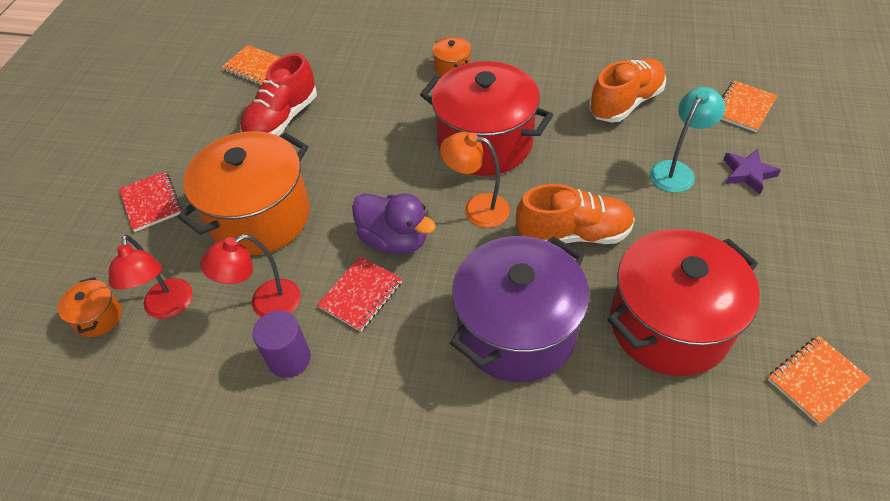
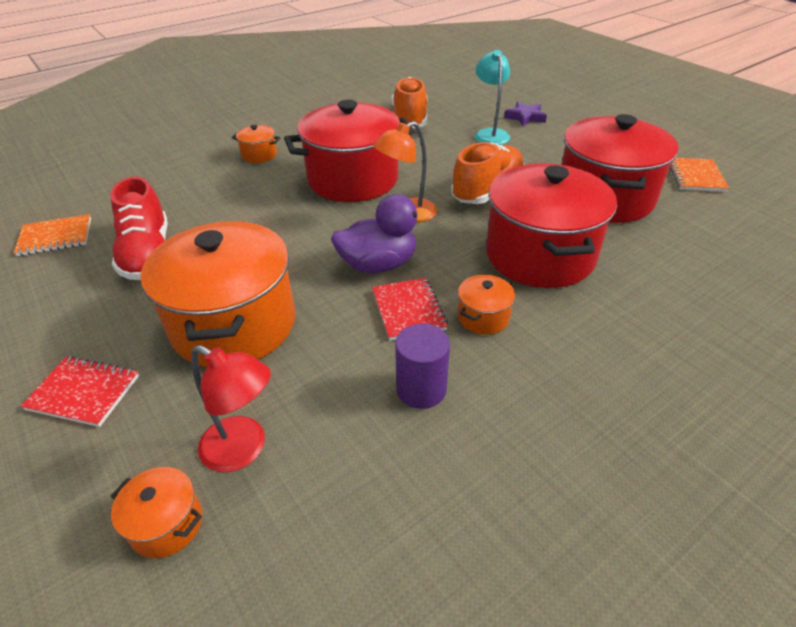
camera: 50 degrees left, 10 degrees down
(266, 304) = (340, 373): red lamp -> none
(397, 344) = (483, 317): none -> orange pot
(516, 331) = (540, 255): purple pot -> red pot
(743, 108) = (475, 93): orange notebook -> none

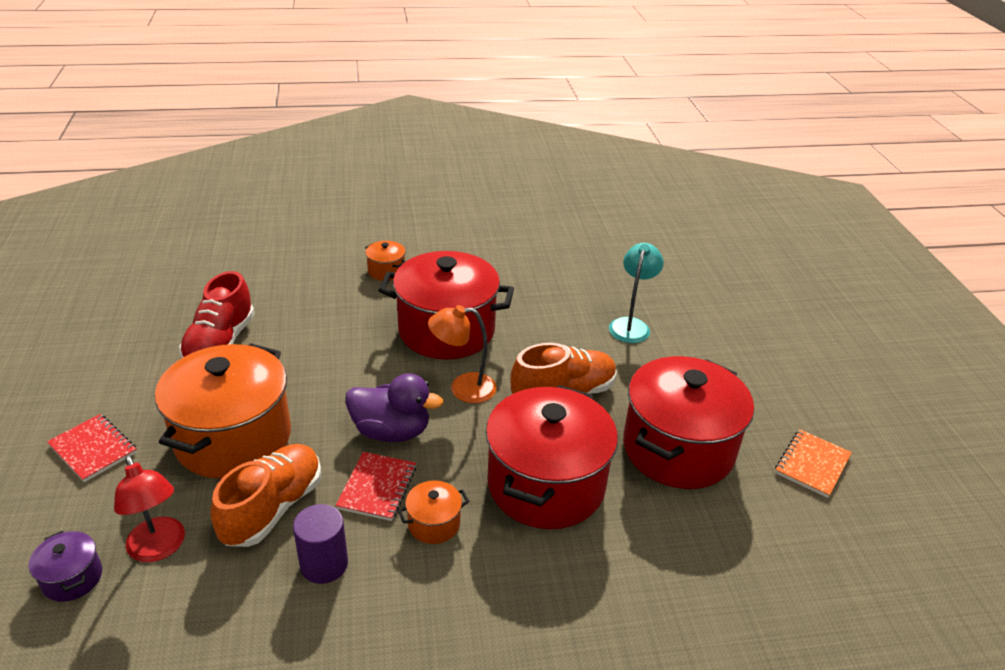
camera: 25 degrees right, 5 degrees down
(55, 237) = (167, 298): orange notebook -> none
(167, 524) = (72, 578): orange pot -> purple pot
(410, 119) = (563, 278): orange shoe -> orange shoe (272, 508)
(525, 117) = (691, 317): purple star -> none

